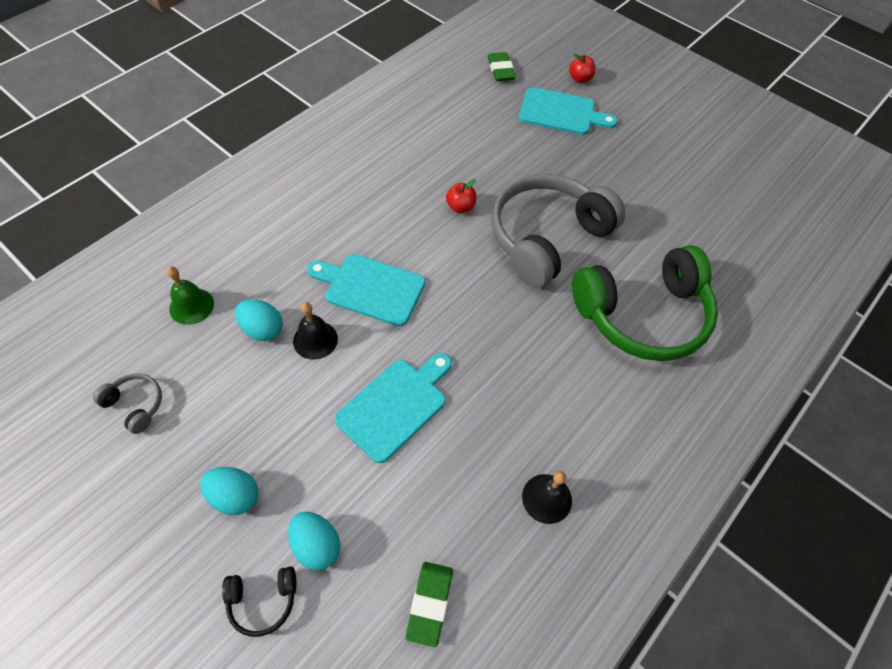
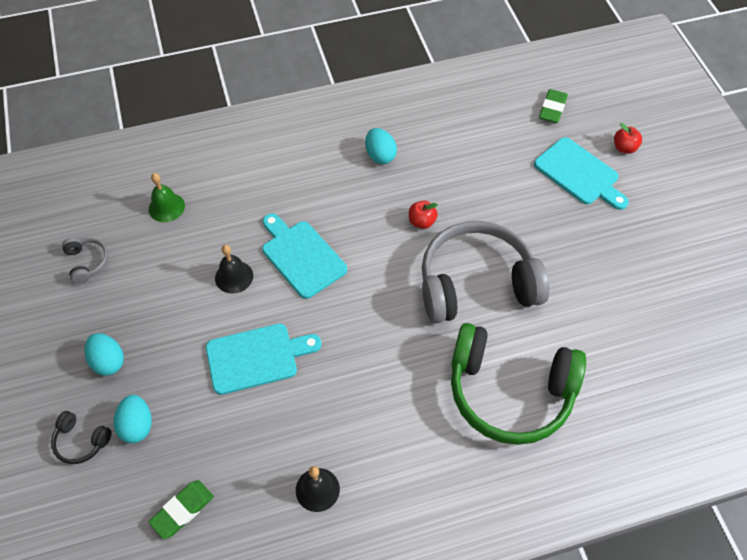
camera: 35 degrees right, 0 degrees up
(262, 329) = (203, 250): turquoise egg -> turquoise egg (380, 155)

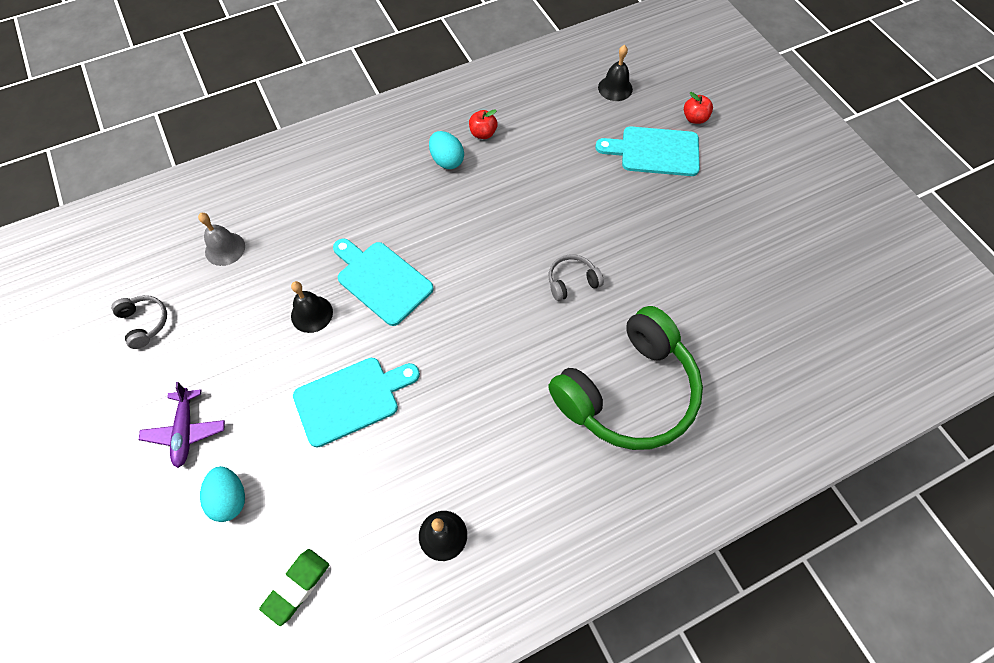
camera: 10 degrees left, 5 degrees up
(81, 441) = (168, 528): black headphones -> none
(108, 361) = (186, 431): turquoise egg -> purple plane
(166, 207) = (225, 248): green bell -> grey bell
(421, 222) = (503, 224): red apple -> red apple (483, 133)
(476, 283) = (572, 281): grey headphones -> grey headphones, size x0.41
(509, 391) = (627, 392): green headphones -> green headphones turned 45 degrees counterclockwise
(552, 108) = (615, 88): green eraser -> black bell
(579, 174) = (654, 151): turquoise cutting board -> turquoise cutting board turned 150 degrees clockwise

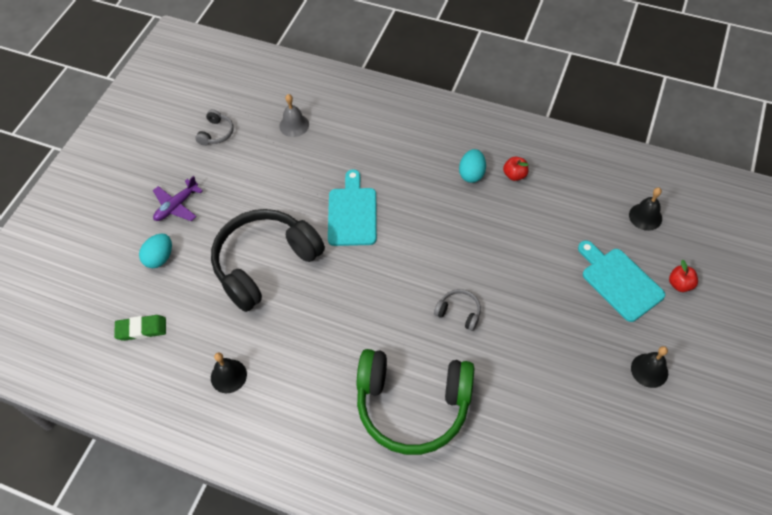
camera: 50 degrees right, 5 degrees down
(312, 314) = (296, 199): black bell -> black bell (649, 370)
(351, 399) = (265, 263): turquoise cutting board -> black headphones

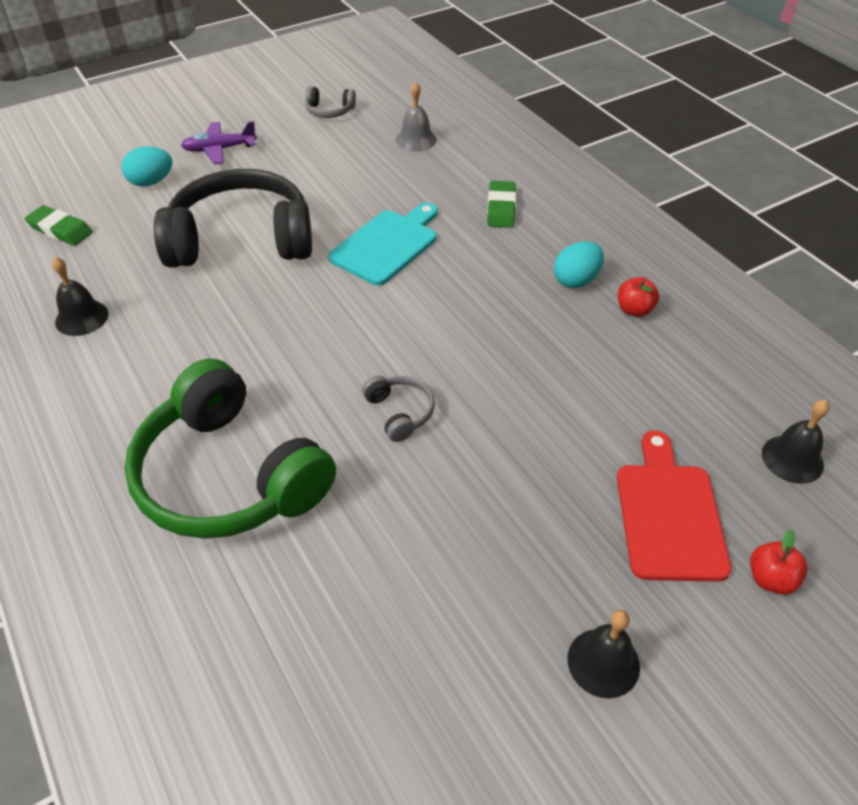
camera: 35 degrees right, 10 degrees down
(216, 133) = (329, 111): grey headphones -> grey headphones turned 45 degrees clockwise
(390, 148) = (501, 208): none -> green eraser
(619, 281) = (669, 514): turquoise cutting board -> red cutting board

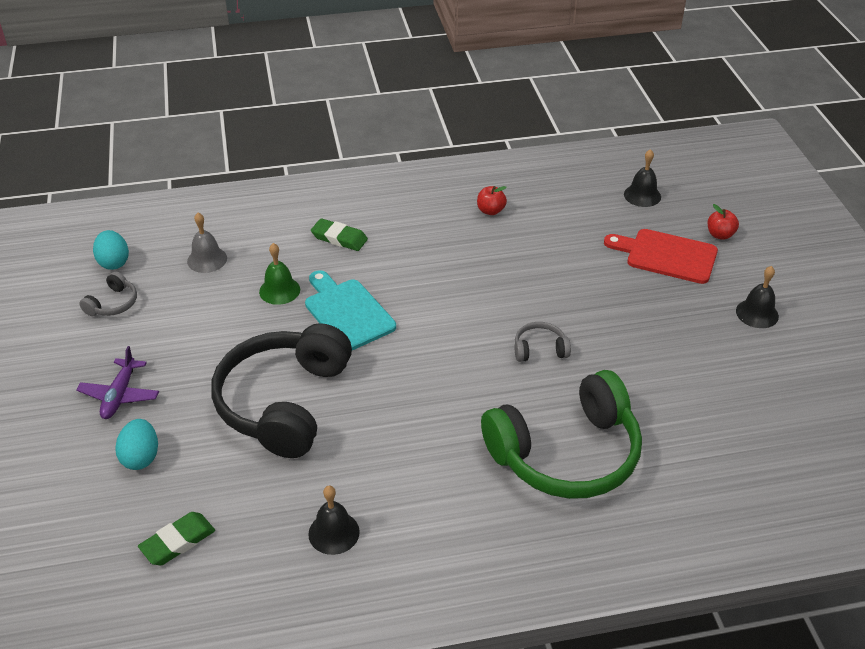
camera: 70 degrees left, 5 degrees down
(396, 193) = (279, 290): none -> green bell
(576, 280) = (446, 227): turquoise egg -> turquoise egg (114, 262)

